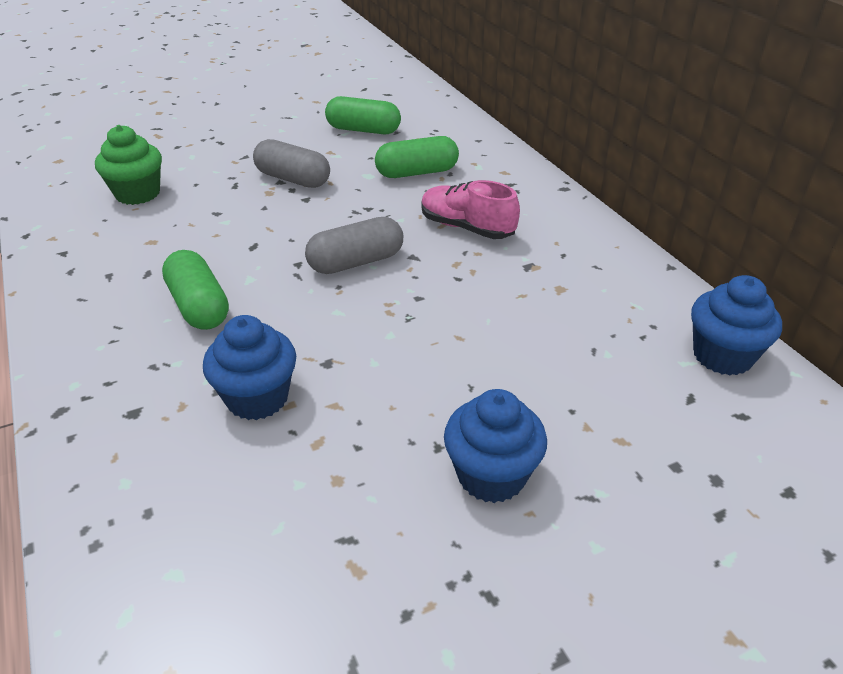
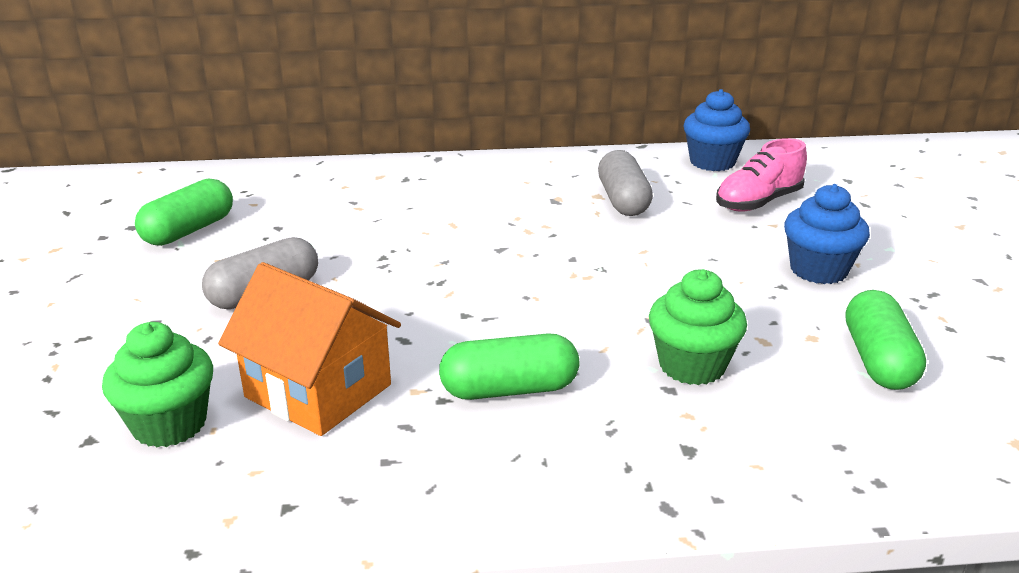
camera: 70 degrees left, 10 degrees down
(181, 230) = (318, 391): none -> orange house
(257, 398) = (692, 366): blue cupcake -> green cupcake
(356, 262) = (488, 280): grey capsule -> grey capsule (623, 201)
(417, 173) = (333, 218): green capsule -> green capsule (878, 360)
(466, 228) = (469, 214): pink shoe -> pink shoe (758, 202)

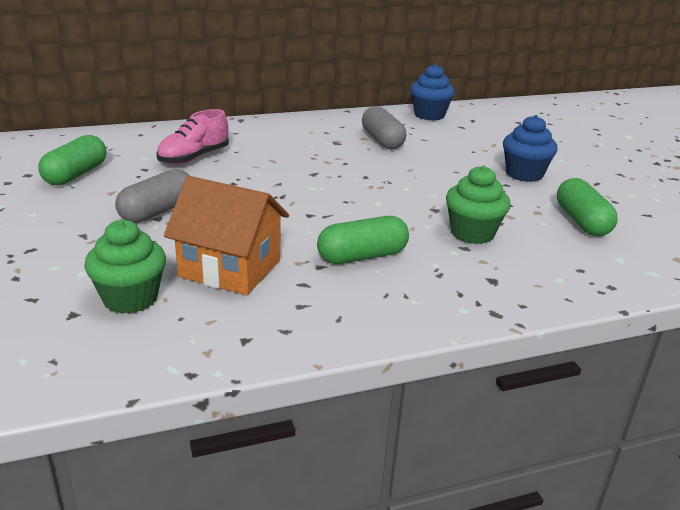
camera: 15 degrees left, 0 degrees up
(758, 202) = (469, 137): pink shoe -> pink shoe (194, 158)

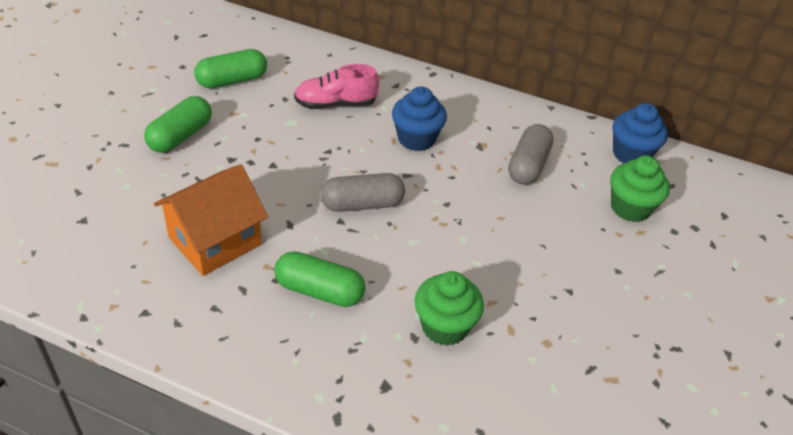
camera: 40 degrees right, 15 degrees up
(130, 298) = (126, 228): green cupcake -> green cupcake (630, 208)
(157, 211) = (239, 152): grey capsule -> grey capsule (362, 204)
(230, 268) = (215, 241): orange house -> orange house turned 75 degrees clockwise
(524, 174) = (610, 289): blue cupcake -> blue cupcake (416, 139)
(582, 221) = (574, 383): green capsule -> green capsule (180, 136)

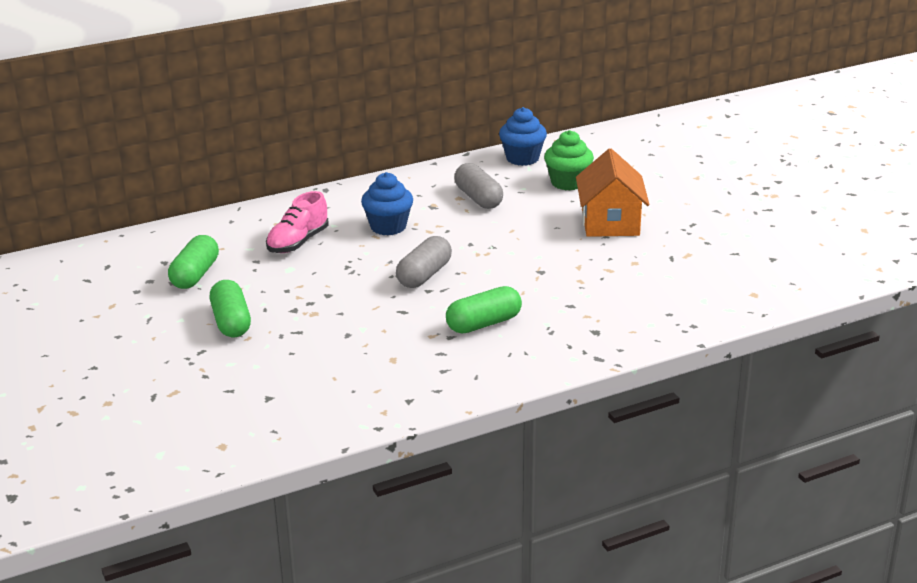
camera: 45 degrees left, 15 degrees down
(215, 241) = (376, 347): orange house -> orange house (610, 223)
(444, 326) = (576, 291): green cupcake -> none

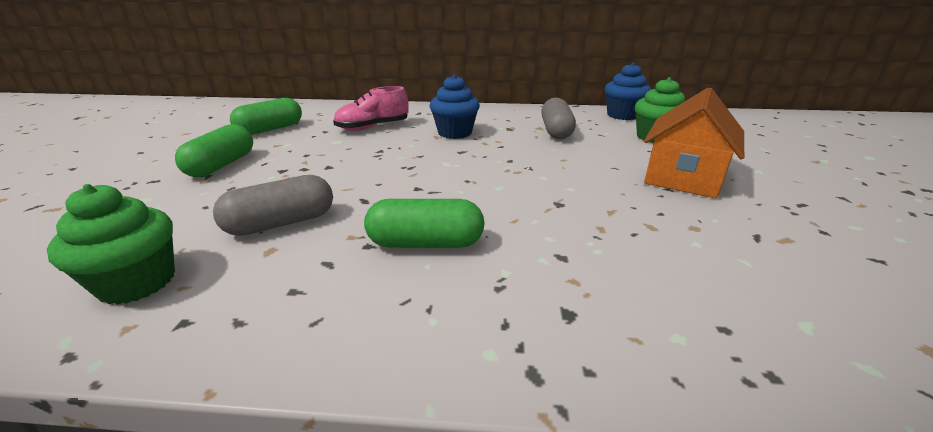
camera: 30 degrees right, 0 degrees up
(346, 398) = (137, 282): none -> green cupcake
(424, 275) = (432, 174): grey capsule -> grey capsule (281, 223)

